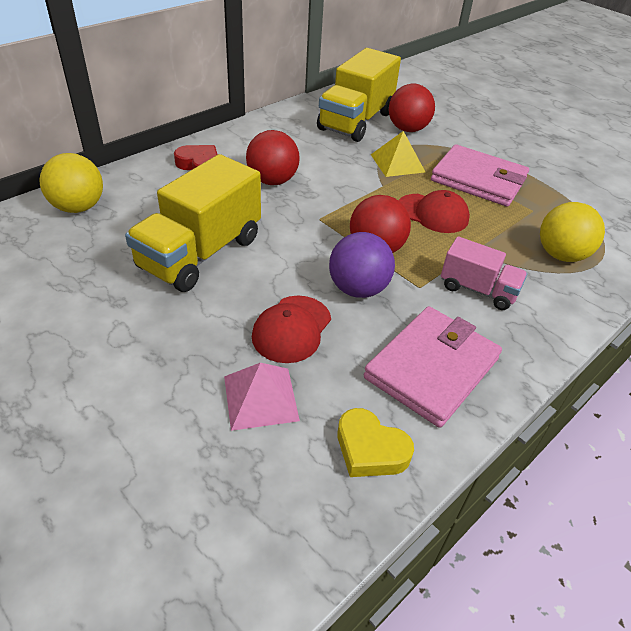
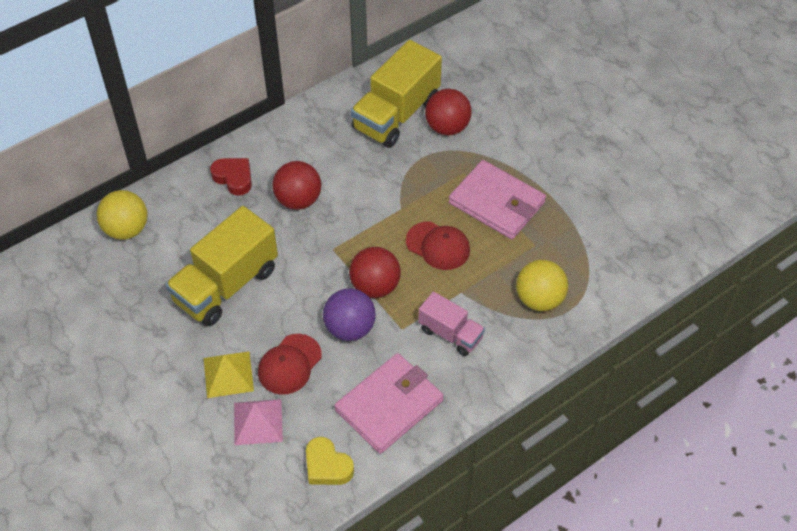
camera: 10 degrees right, 10 degrees up
(397, 163) = (423, 178): yellow pyramid -> yellow pyramid (228, 374)

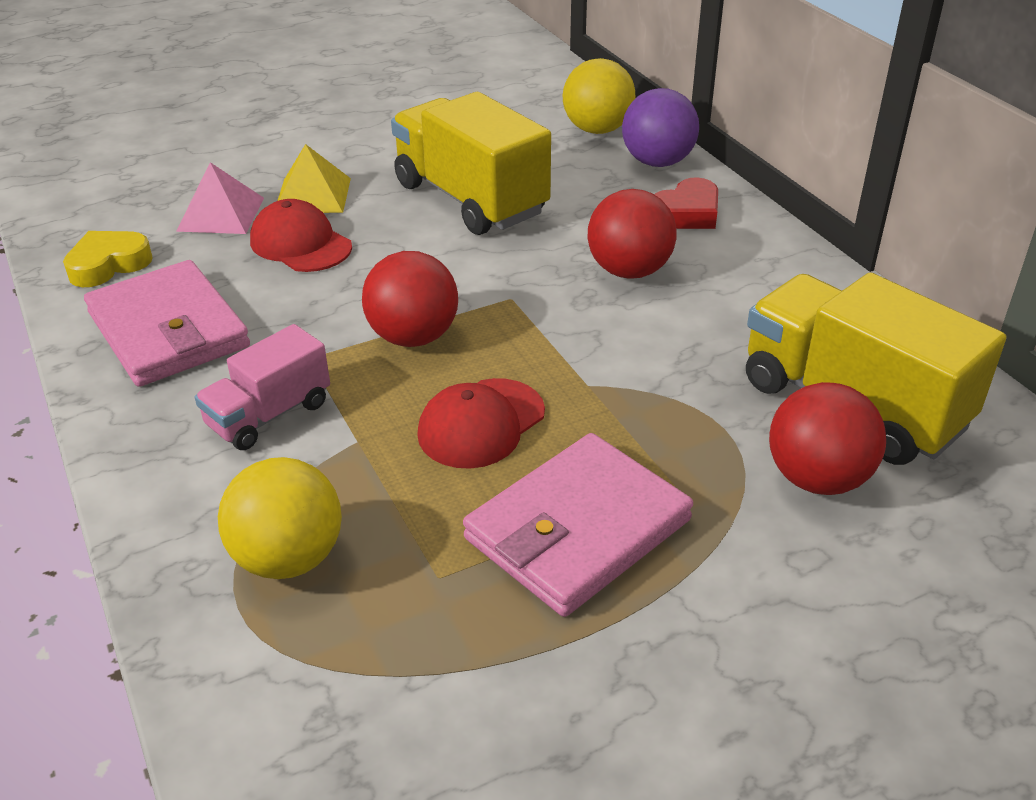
camera: 100 degrees right, 15 degrees down
(350, 328) = (338, 303): purple ball -> purple ball (657, 162)

